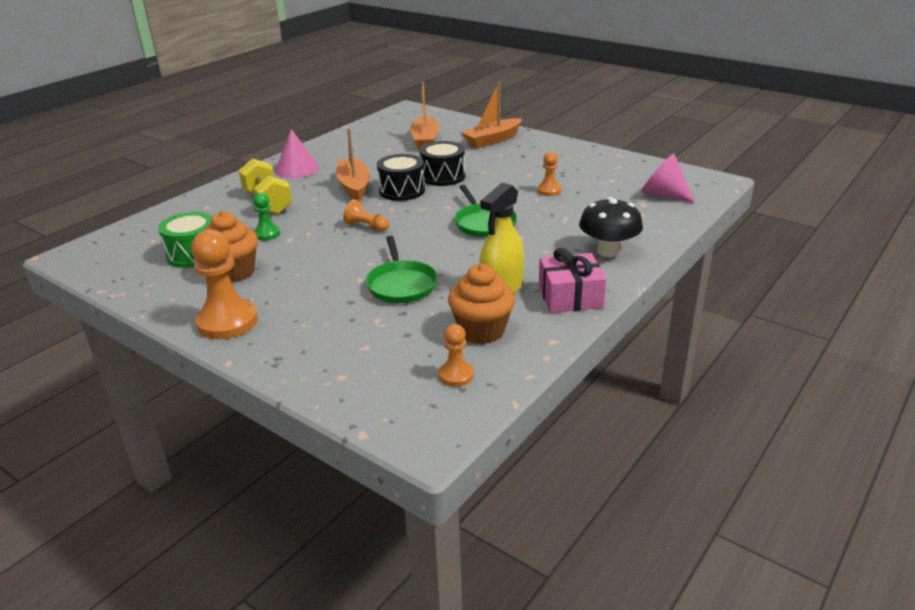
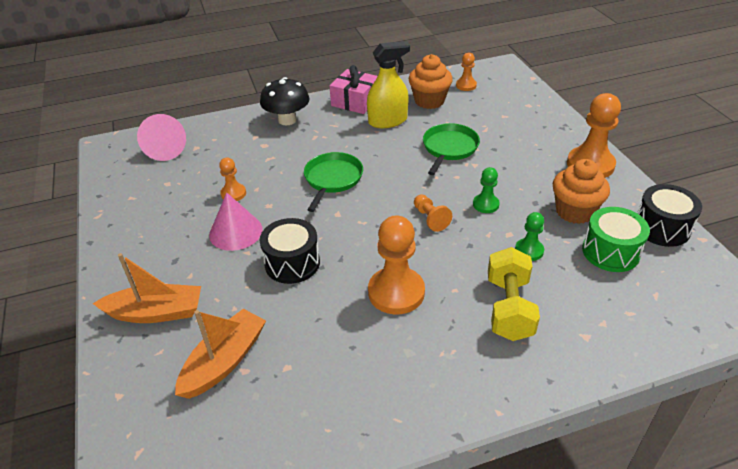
camera: 145 degrees left, 10 degrees up
(297, 169) = (439, 375): pink cone -> pink cone (235, 232)
(324, 251) = (485, 204): none -> green pawn
(354, 186) = (396, 292): orange boat -> orange pawn
(402, 190) = (354, 258): black drum -> black drum (661, 228)

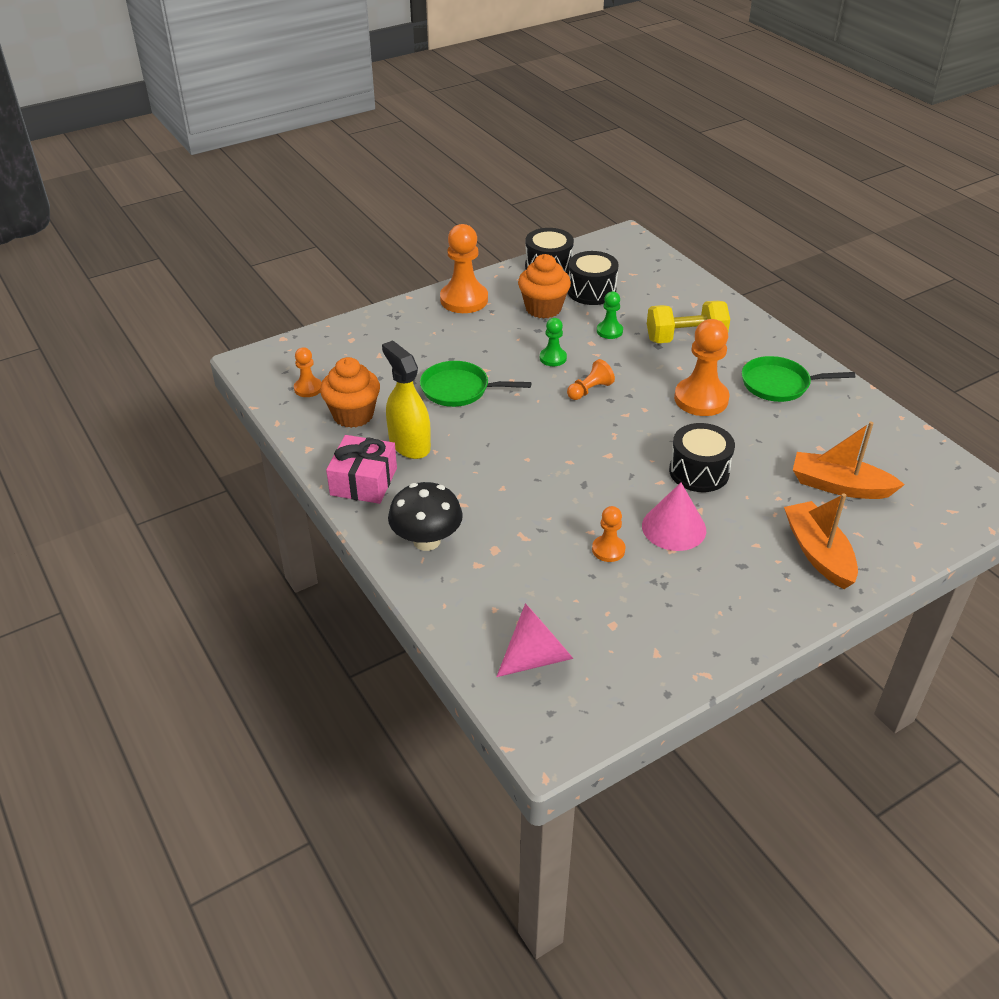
camera: 105 degrees left, 0 degrees up
(332, 179) = (549, 470): green pan -> green pan (779, 384)
(610, 252) = (591, 291): green drum -> black drum

